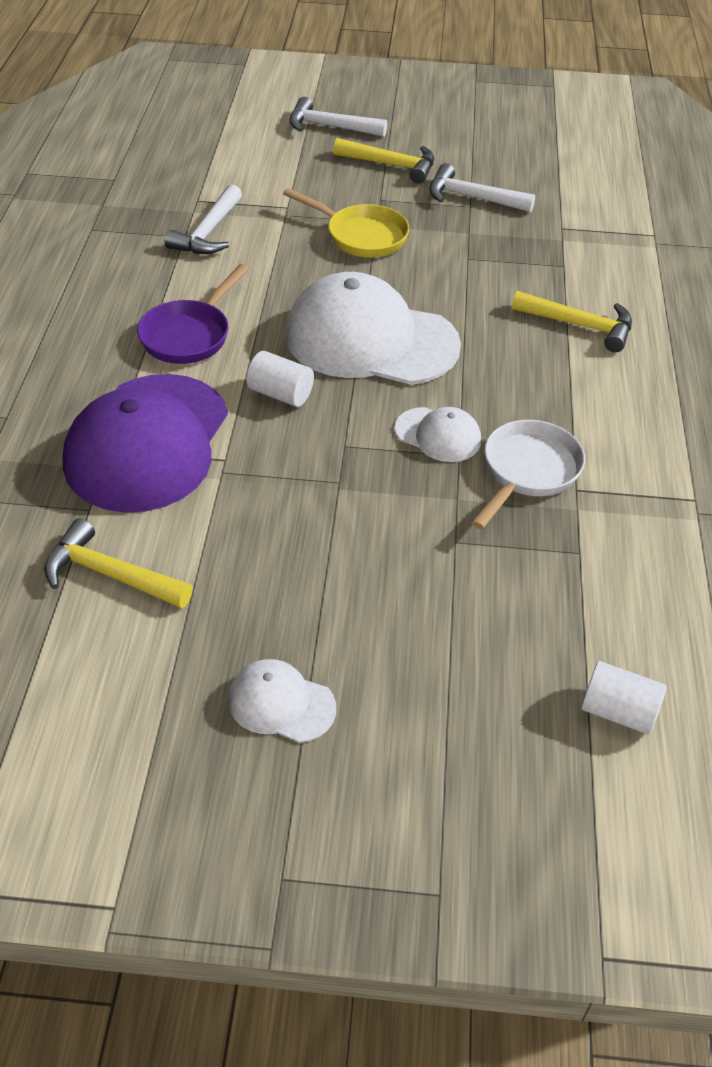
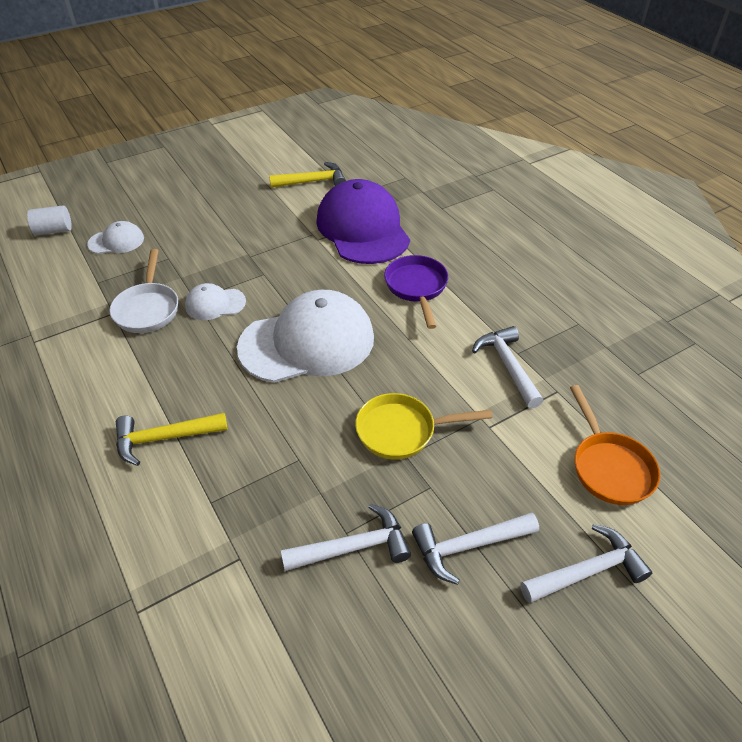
camera: 145 degrees right, 0 degrees up
(236, 152) = (609, 467): none -> orange pan
(280, 394) = (326, 282): white cylinder -> none
(281, 703) = (202, 178): white cap -> white cap (116, 241)
(391, 165) = (468, 546): yellow hammer -> white hammer

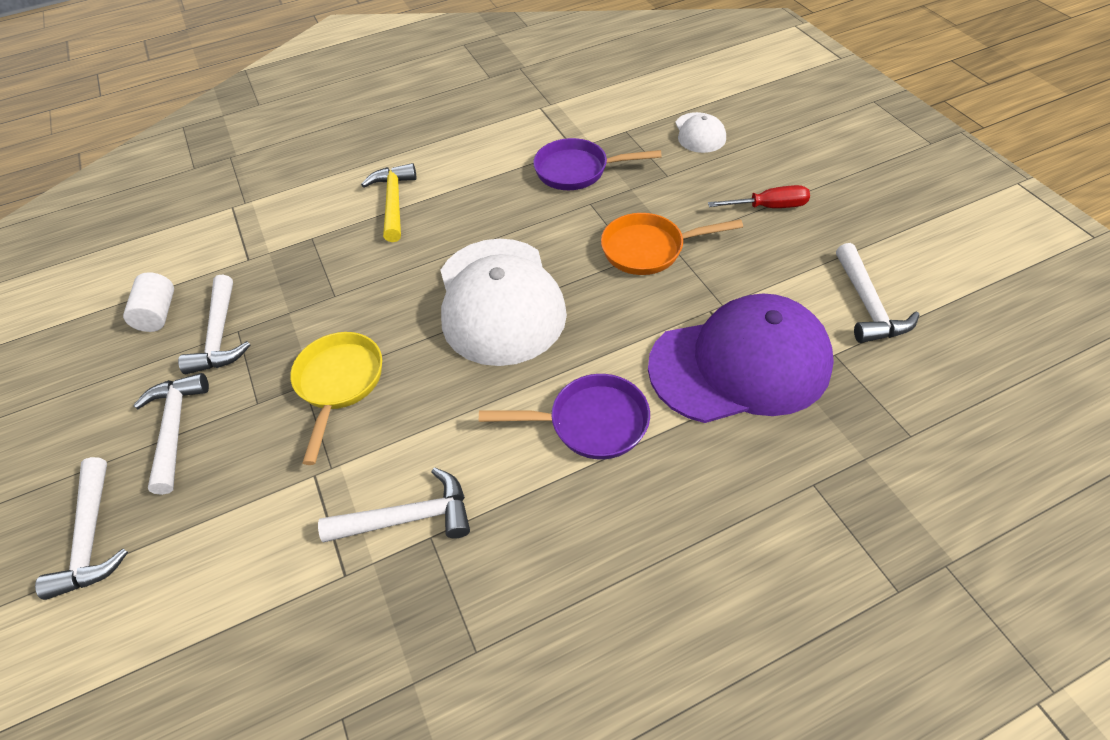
camera: 100 degrees right, 5 degrees up
(54, 230) = (718, 88): white cylinder -> white cylinder (158, 314)
(148, 309) = (577, 171): white pan -> purple pan
(215, 304) = (579, 220): white cap -> none
(217, 212) = (769, 207): none -> red screwdriver
(313, 181) = (867, 305): yellow hammer -> white hammer
(609, 467) = (200, 608): orange pan -> orange pan (649, 249)

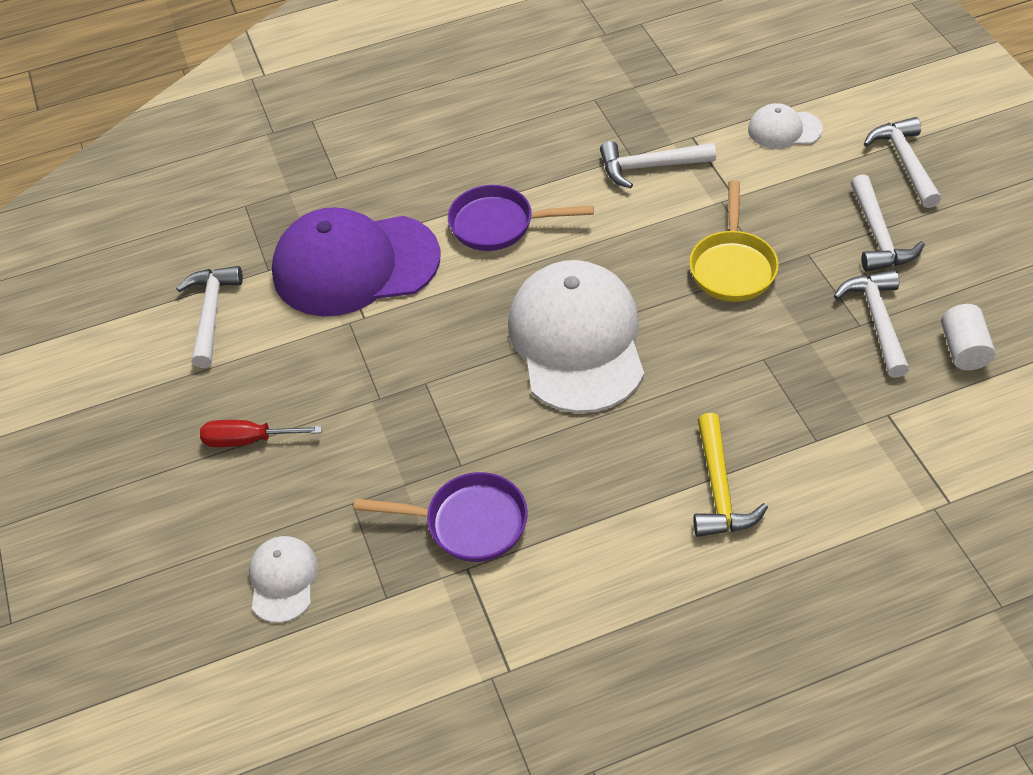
camera: 175 degrees left, 0 degrees up
(218, 593) = (784, 129): none -> white cap
(649, 249) = (405, 392): orange pan -> none

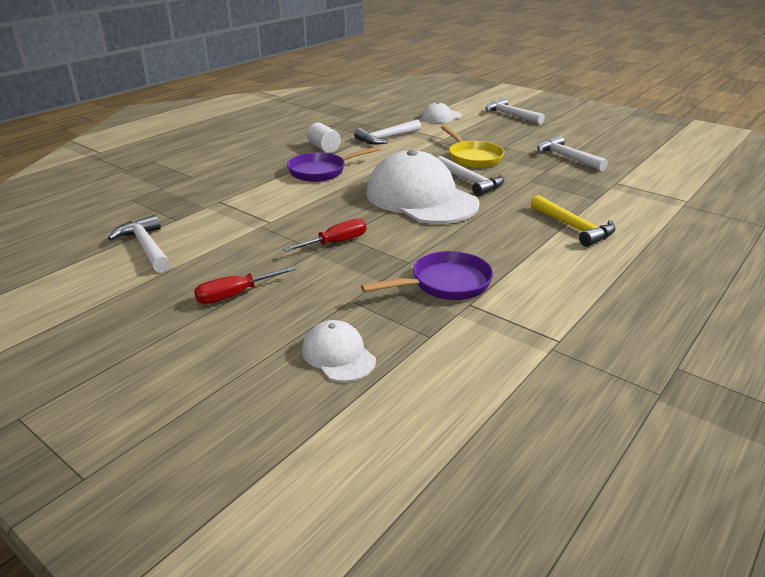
camera: 35 degrees left, 20 degrees down
(355, 265) = (241, 204): purple cap -> none
(407, 392) = (336, 243): none -> red screwdriver
(878, 236) = (529, 135): white hammer -> white hammer (470, 182)
(963, 349) = (617, 157): white cylinder -> white cylinder (324, 148)

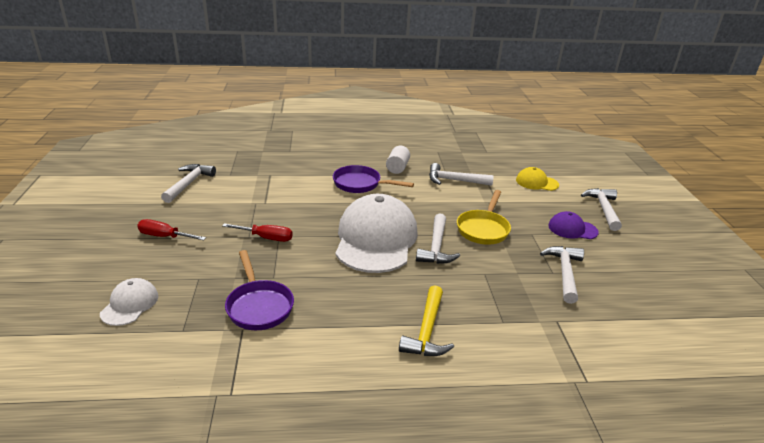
camera: 45 degrees right, 0 degrees up
(441, 117) = (536, 182): white cap -> yellow cap
(445, 284) = (259, 306): purple pan -> purple pan turned 45 degrees clockwise
(519, 133) = (572, 229): none -> purple cap

